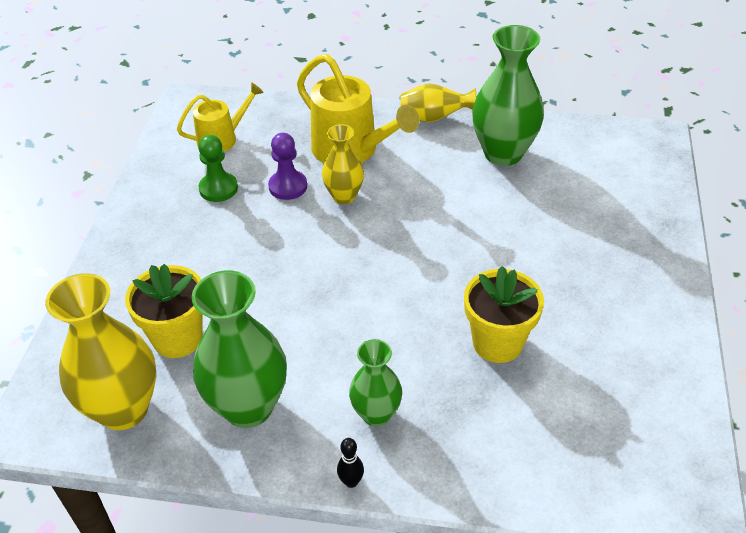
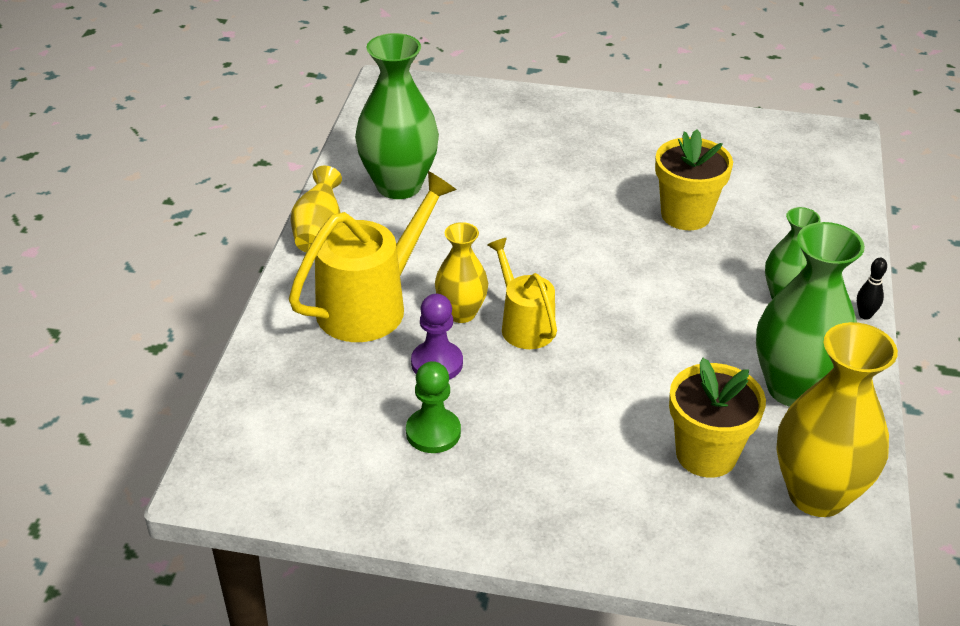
camera: 90 degrees left, 5 degrees down
(223, 138) = (320, 434): yellow watering can -> yellow watering can (523, 324)

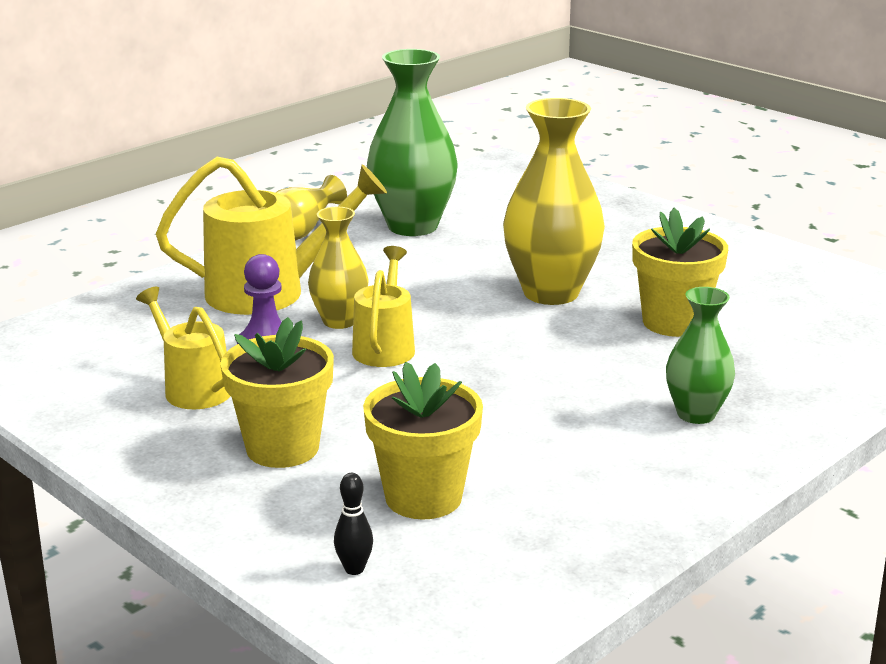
camera: 35 degrees right, 15 degrees down
(433, 432) = (192, 388): green pawn -> yellow watering can
(567, 458) = (282, 448): none -> yellow flower pot
(794, 388) = (598, 484): green vase -> none
(817, 494) = (498, 573): yellow vase -> yellow vase (551, 293)
(865, 315) = (774, 458): black bowling pin -> black bowling pin (354, 569)

